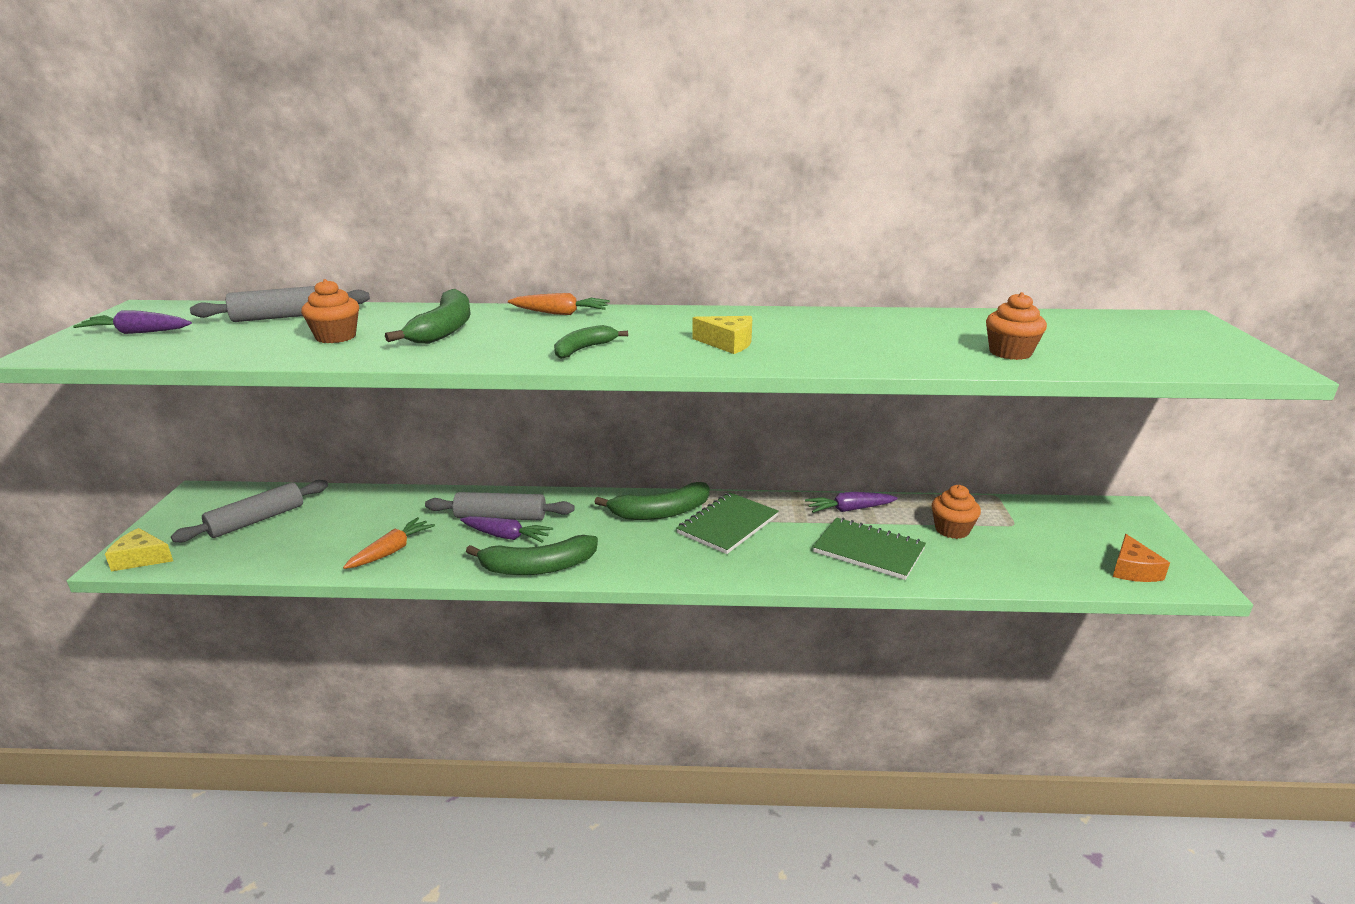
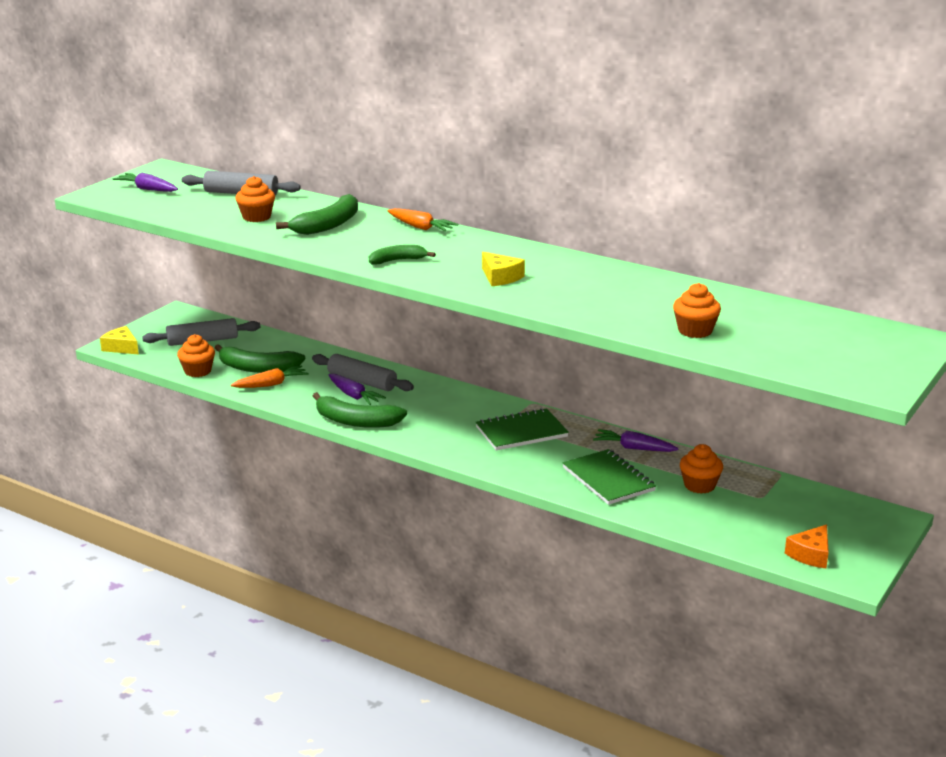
camera: 30 degrees right, 0 degrees up
(277, 561) = (198, 371): none -> orange cupcake
(660, 512) = (480, 410): green banana -> green banana (257, 368)

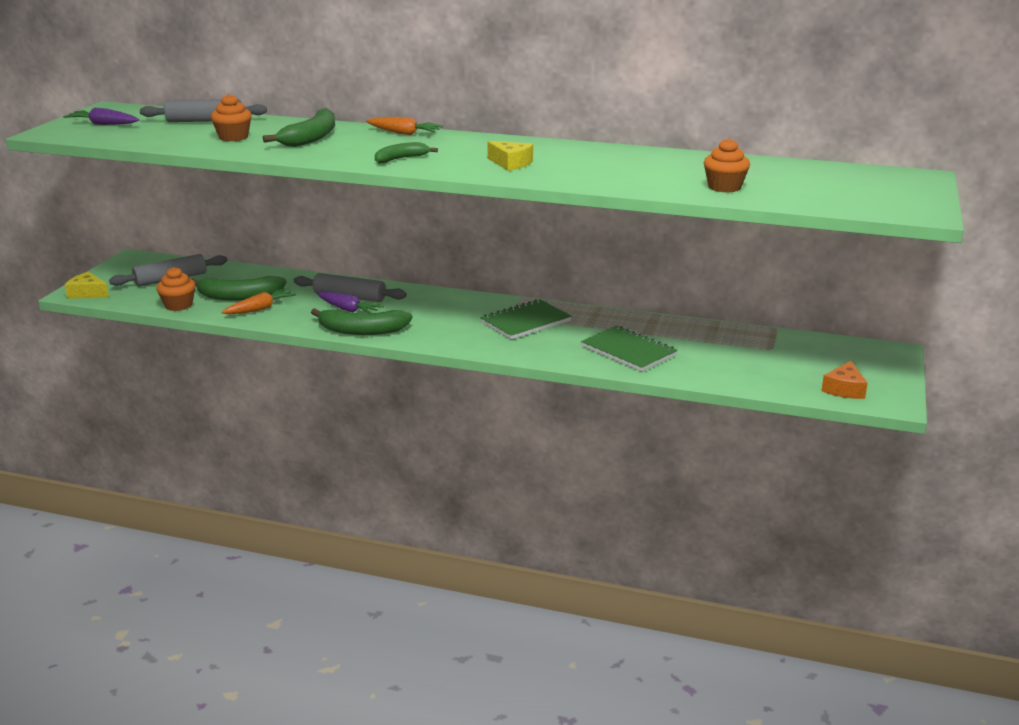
camera: 15 degrees left, 0 degrees up
(634, 448) = (635, 323): purple carrot -> none
(699, 485) = (712, 346): orange cupcake -> none

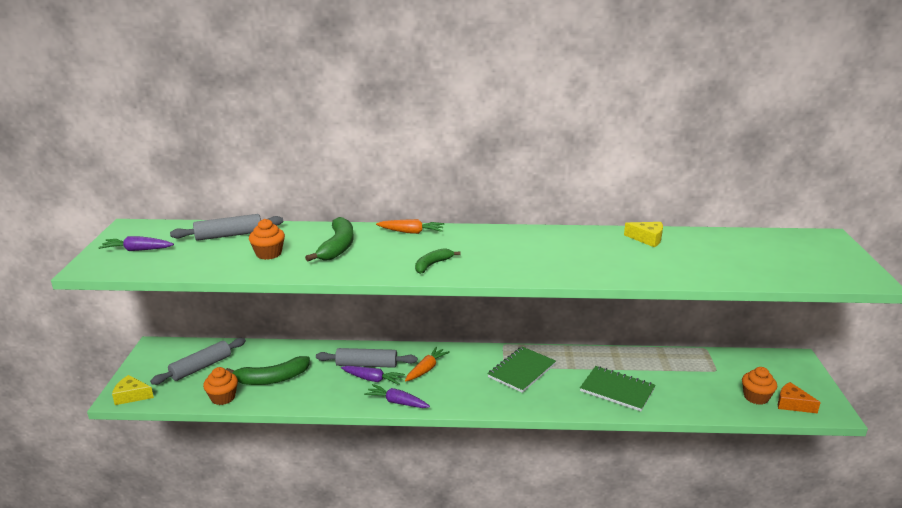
camera: 15 degrees left, 0 degrees up
(260, 309) = (297, 390): orange carrot -> orange carrot (426, 369)
(361, 331) = (397, 402): green banana -> purple carrot
(511, 163) = (525, 259): yellow cheese -> yellow cheese (647, 239)
(724, 187) = (707, 268): orange cupcake -> orange cupcake (756, 397)
(844, 389) = (792, 404): orange cheese -> orange cheese turned 120 degrees clockwise

